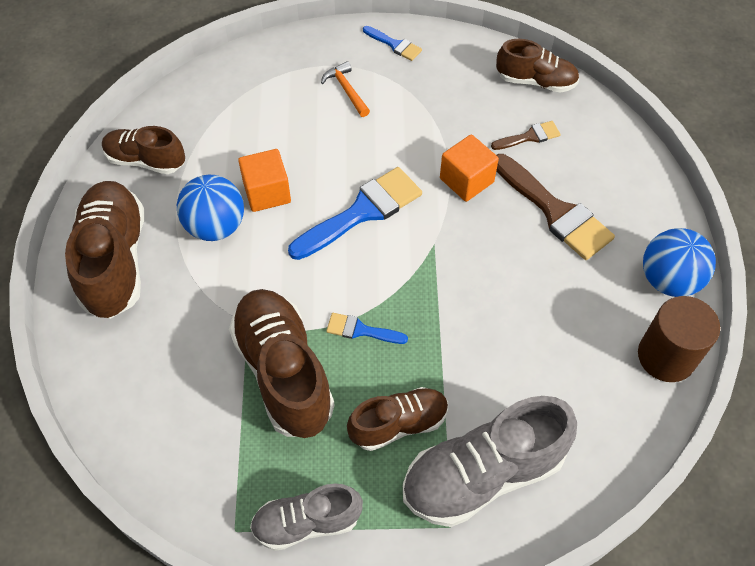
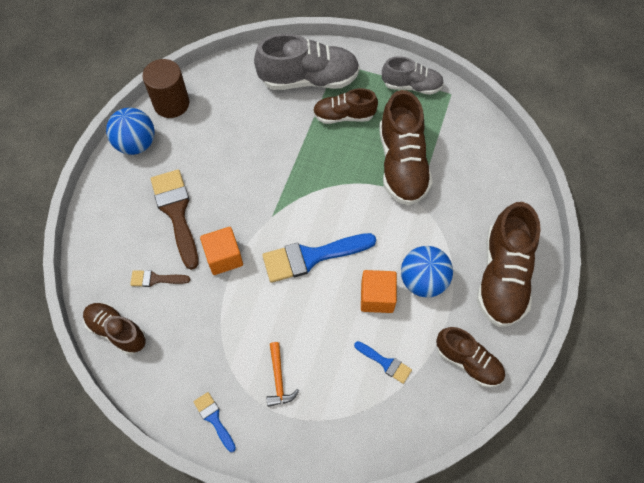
camera: 160 degrees left, 5 degrees up
(361, 330) = (345, 174): blue brush -> blue brush (385, 363)

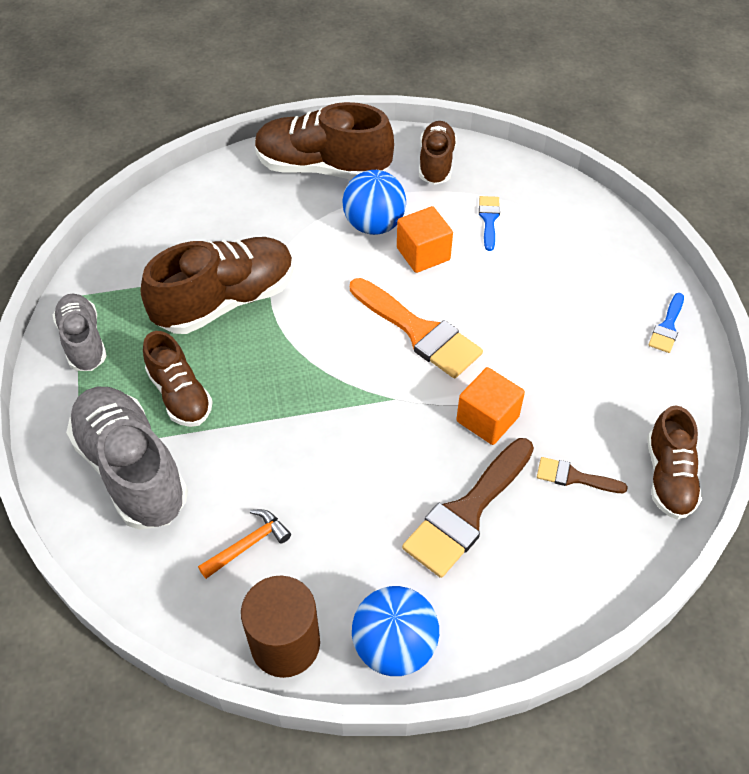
camera: 120 degrees left, 10 degrees down
(155, 279) = (574, 477): brown brush -> brown brush turned 135 degrees clockwise
(279, 379) = (580, 294): orange hammer -> orange hammer (248, 544)
(311, 257) = (419, 332): blue brush -> orange brush
(502, 277) = (322, 168): brown shoe -> brown shoe turned 150 degrees counterclockwise

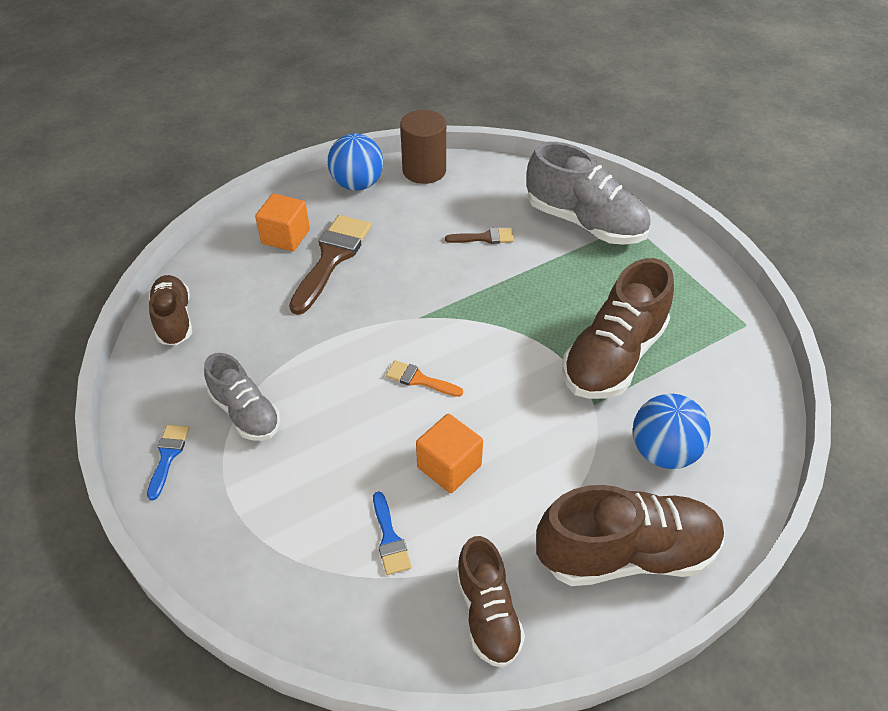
camera: 160 degrees right, 5 degrees down
(83, 341) = (702, 290): grey shoe -> grey shoe (246, 413)
(180, 395) = (590, 274): brown shoe -> none
(248, 544) = (476, 206): orange hammer -> none
(374, 225) = (520, 487): blue ball -> blue ball (663, 452)
(419, 332) = (419, 379): orange brush -> orange brush, size x0.50
(487, 419) = (333, 323): orange cube -> orange cube (285, 236)
(574, 477) = (253, 300): brown brush -> brown brush (484, 238)

